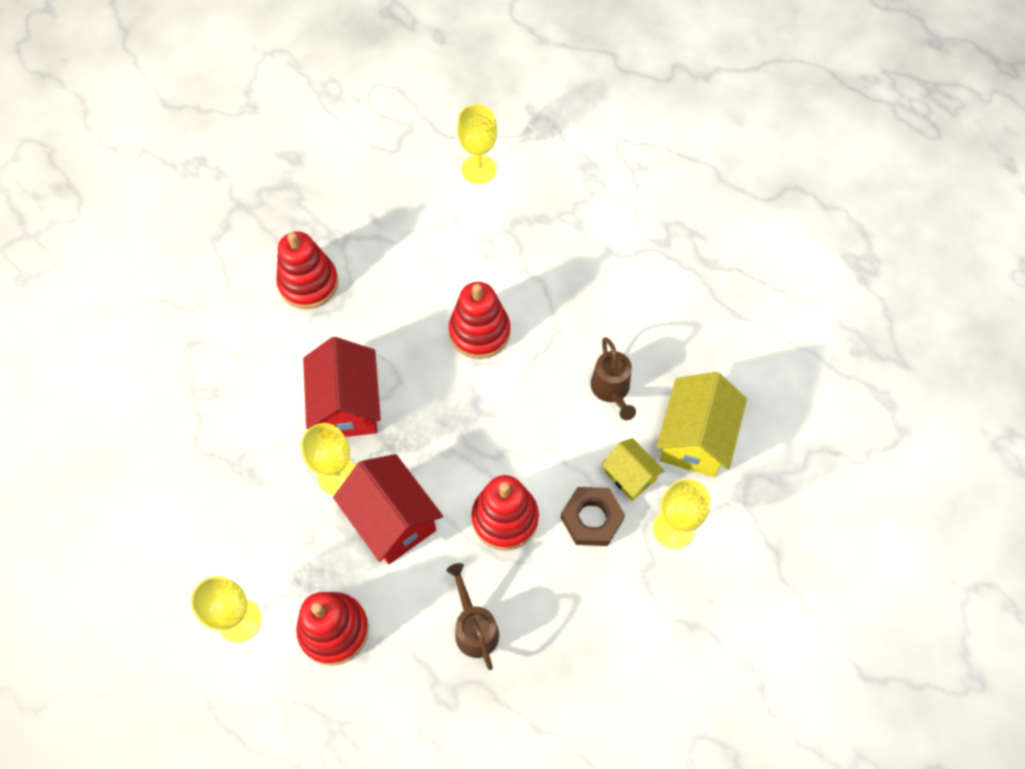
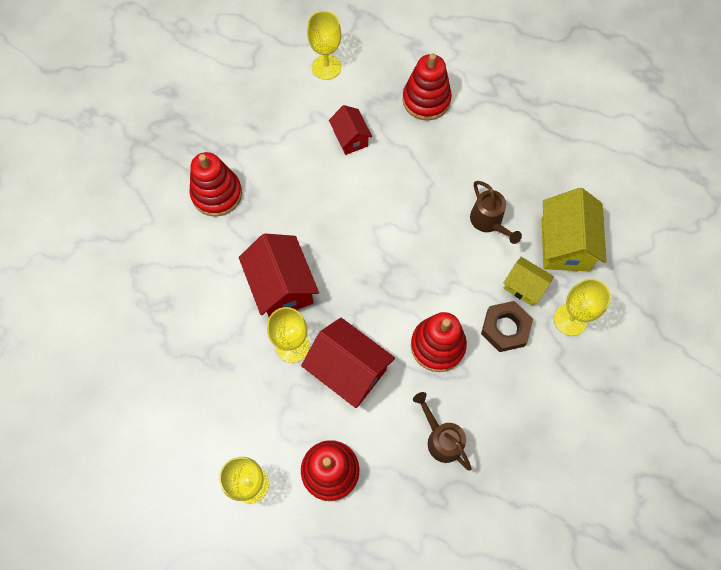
camera: 15 degrees left, 5 degrees up
(479, 332) = (369, 200): red stacking toy -> red stacking toy (426, 100)
(480, 256) = (350, 138): none -> red house

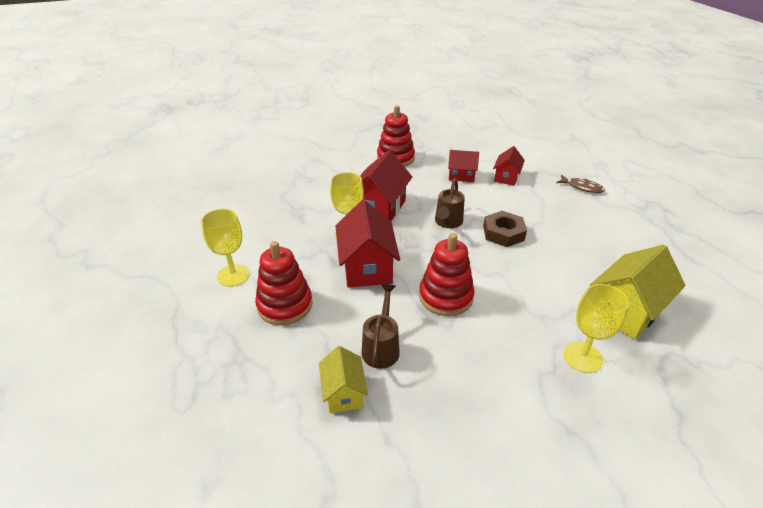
camera: 45 degrees right, 30 degrees down
(308, 170) = (461, 176): none -> red house
(326, 67) = (526, 147): yellow goblet -> none
(426, 100) = (582, 187): red stacking toy -> brown fish
(489, 222) = (566, 262): brown watering can -> brown watering can (447, 222)
(505, 328) = (513, 323): brown nut -> brown nut (503, 233)
(524, 286) = (558, 311): yellow house -> yellow house (343, 393)

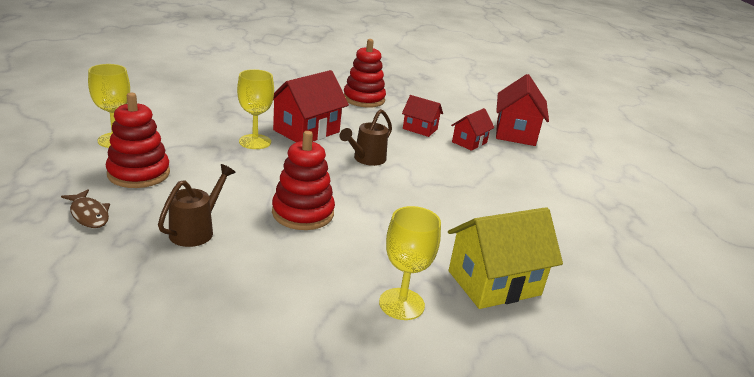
camera: 15 degrees right, 10 degrees down
(343, 393) = (124, 251): yellow house -> none
(367, 267) = (246, 169): red house -> red house (515, 133)
(503, 233) = (418, 183): brown nut -> none
(582, 187) = (550, 172): brown fish -> brown fish (89, 214)

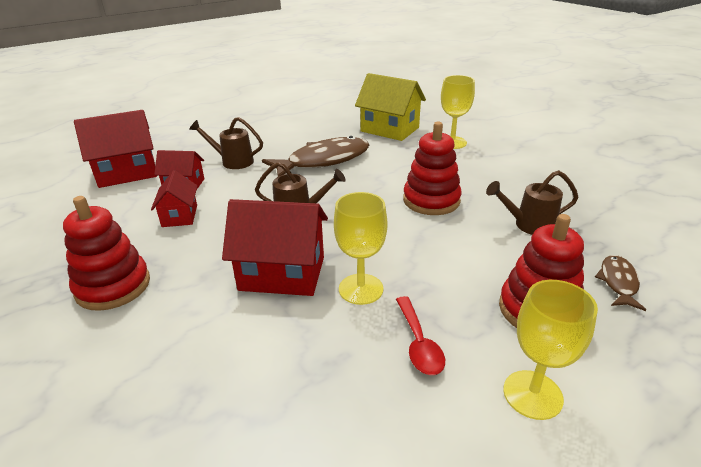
camera: 120 degrees left, 5 degrees up
(192, 135) = (419, 343): none -> red spoon
(448, 205) = (323, 161): none -> brown fish
(495, 169) = (233, 161): none -> brown watering can

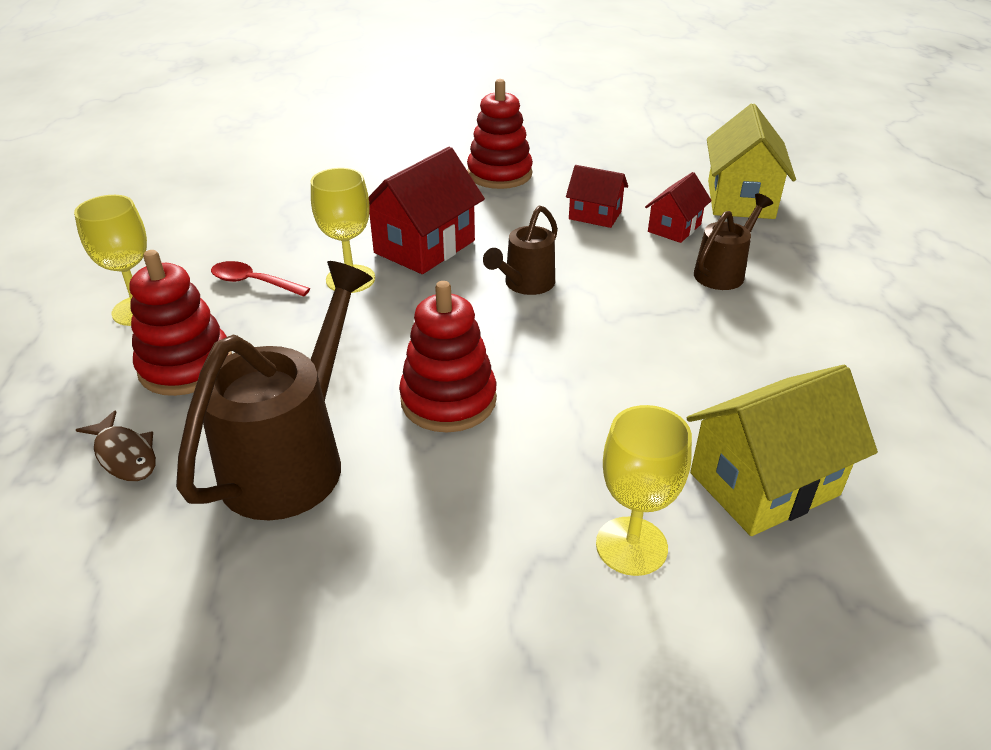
camera: 120 degrees right, 5 degrees up
(127, 173) = (740, 199): red house -> yellow house
(323, 161) = (666, 349): brown fish -> none
(528, 225) = (293, 458): brown watering can -> brown watering can, size x1.82

